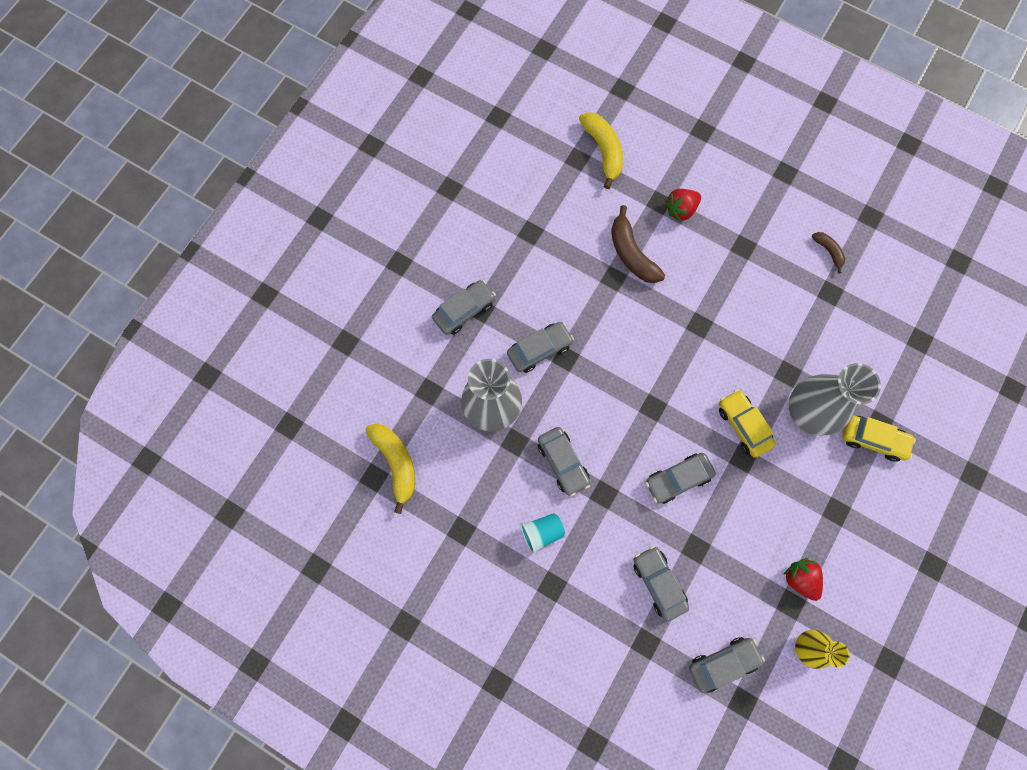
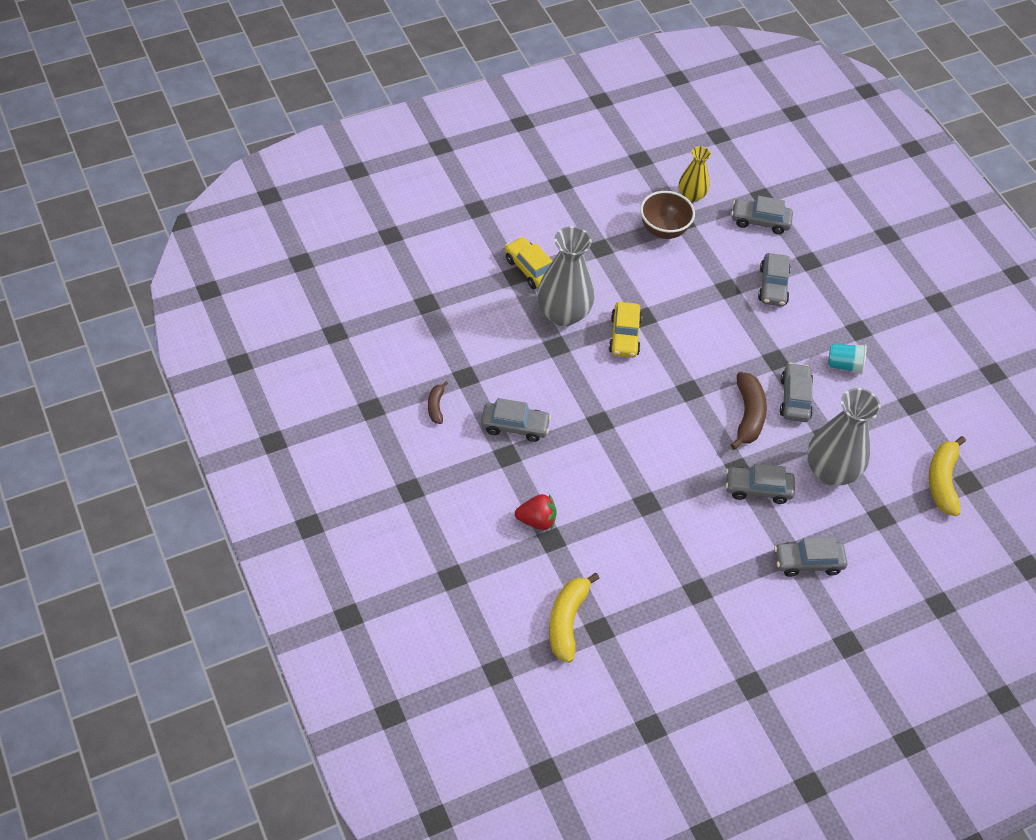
camera: 150 degrees left, 20 degrees down
(631, 253) = (614, 513): brown banana -> brown banana (748, 415)
(678, 479) = (707, 334): grey car -> grey car (515, 426)
(800, 578) = (663, 230): red strawberry -> brown bowl

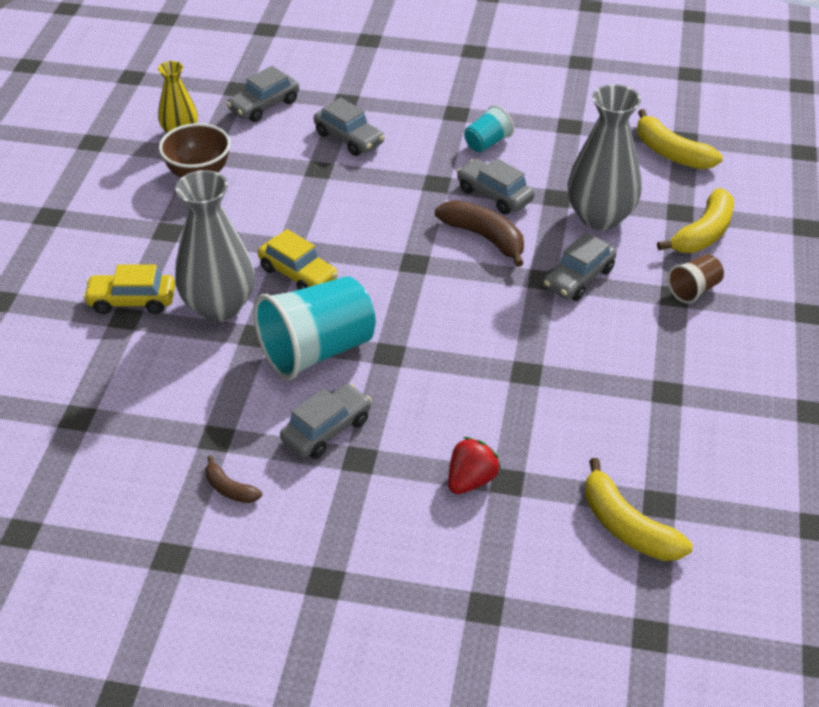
camera: 50 degrees left, 10 degrees down
(571, 384) = (317, 351): none -> turquoise cup
(808, 562) = (694, 290): grey car -> brown cup
(871, 541) = (703, 233): none -> yellow banana

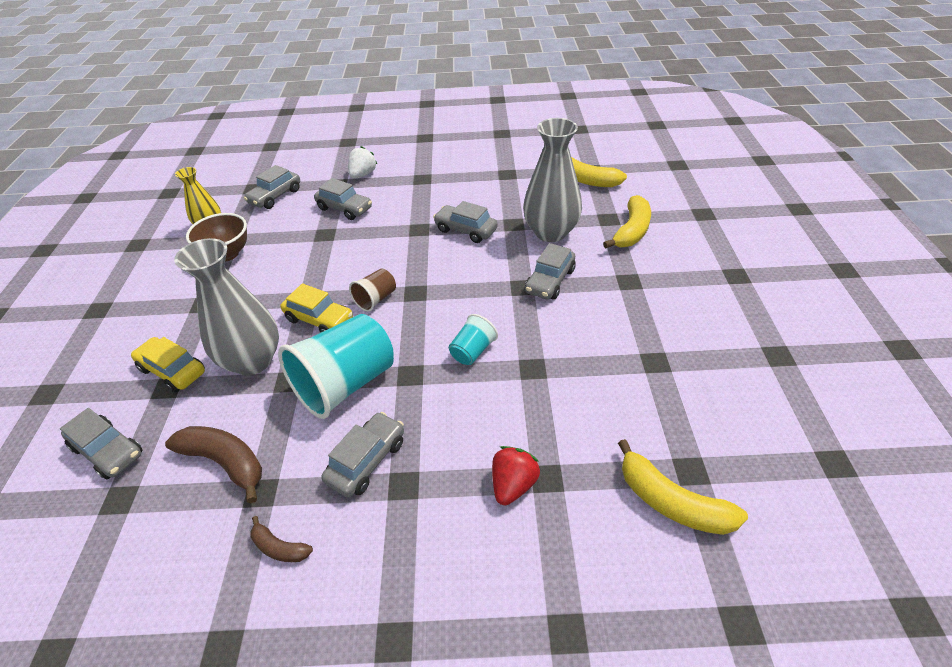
camera: 10 degrees left, 0 degrees up
(66, 370) = (108, 451): none -> grey car
(132, 301) = (172, 371): yellow car -> yellow car turned 45 degrees clockwise
(380, 93) = (363, 175): none -> white strawberry
(484, 238) = (467, 263): brown banana -> brown banana (225, 462)
(487, 143) = (450, 195): turquoise cup -> turquoise cup (472, 351)
(694, 290) = (642, 274): brown cup -> brown cup (376, 299)

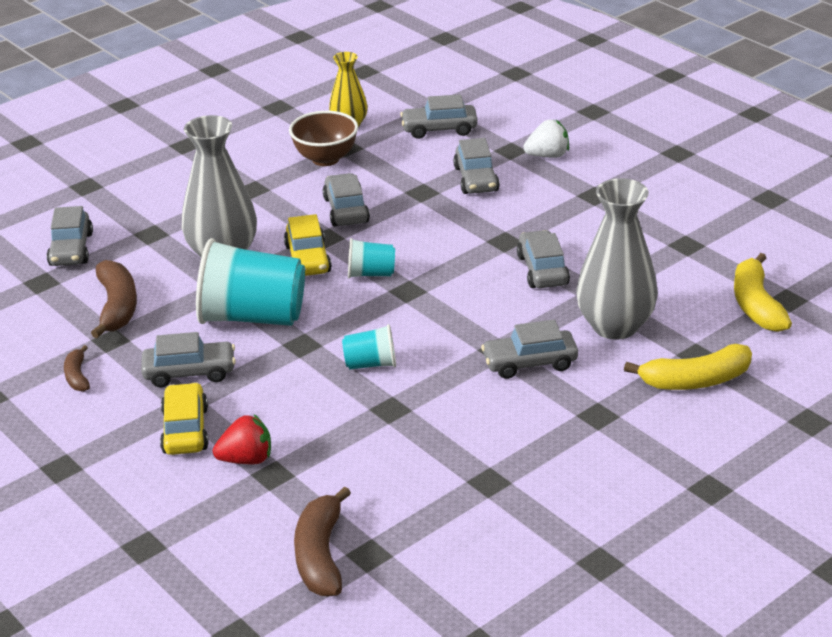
camera: 50 degrees right, 10 degrees down
(172, 371) = (169, 225): yellow car -> yellow car (185, 430)
(294, 274) = (346, 210): none -> grey car
(376, 299) = (370, 274): brown cup -> turquoise cup
(671, 501) = (321, 555): yellow banana -> brown banana

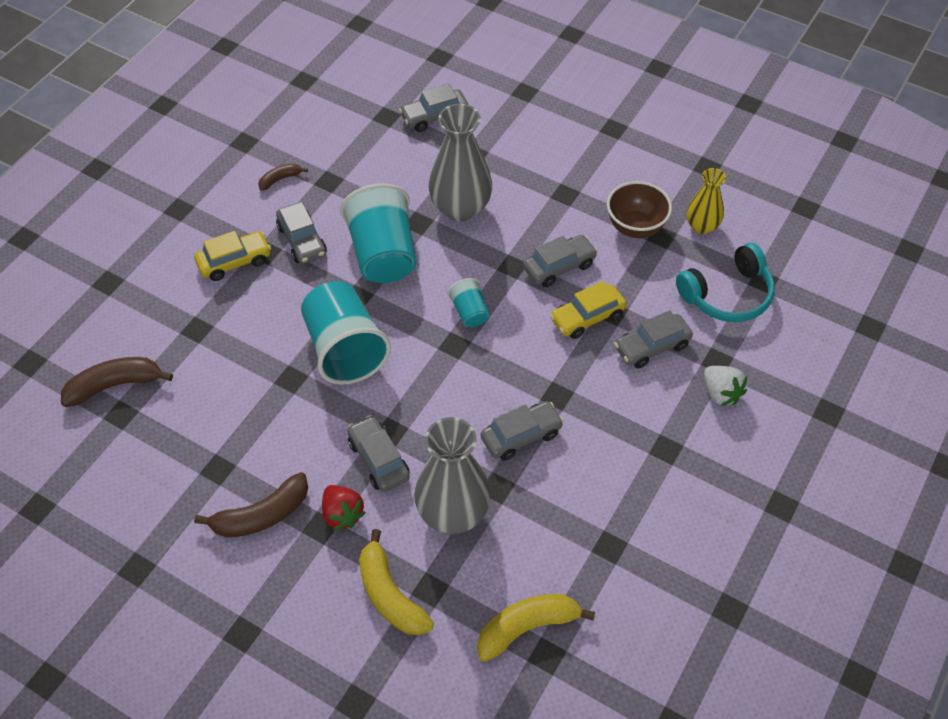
camera: 70 degrees right, 20 degrees up
(117, 307) = (369, 170): brown banana -> brown banana (261, 515)
(246, 459) = (210, 308): red strawberry -> red strawberry (342, 514)
(308, 259) = (475, 264): yellow car -> yellow car (587, 317)
(371, 364) = (345, 349): turquoise cup -> turquoise cup, size x2.05
(439, 129) = (727, 295): grey car -> turquoise headphones

